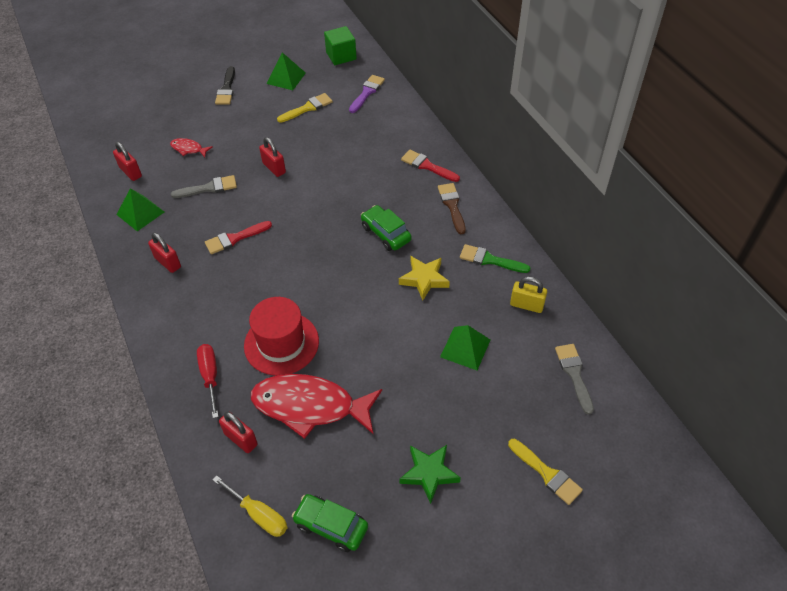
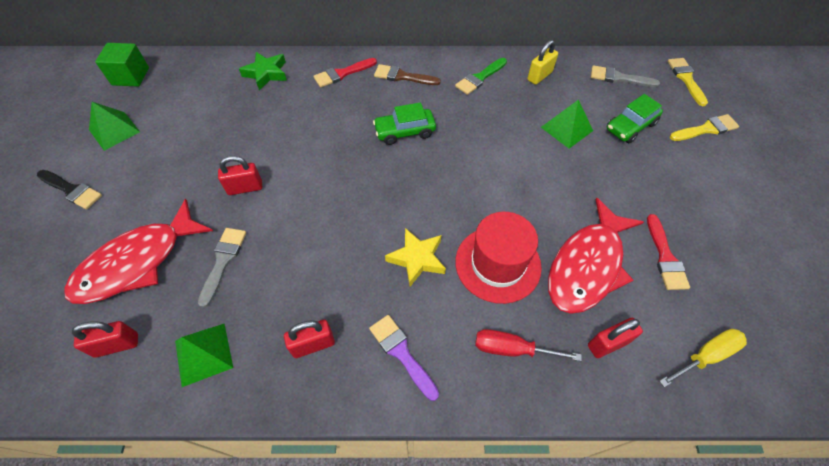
camera: 65 degrees left, 5 degrees up
(188, 149) = (137, 262): red fish -> red fish, size x2.32
(235, 238) = (323, 260): red brush -> red brush (665, 257)
(308, 108) = (181, 129): yellow brush -> yellow brush (686, 79)
(331, 526) = (729, 295): green car -> green car (630, 127)
(367, 92) = (205, 77): purple brush -> purple brush (401, 353)
(424, 279) = (477, 126): yellow star -> yellow star (417, 259)
(429, 473) = (689, 201): green star -> green star (266, 73)

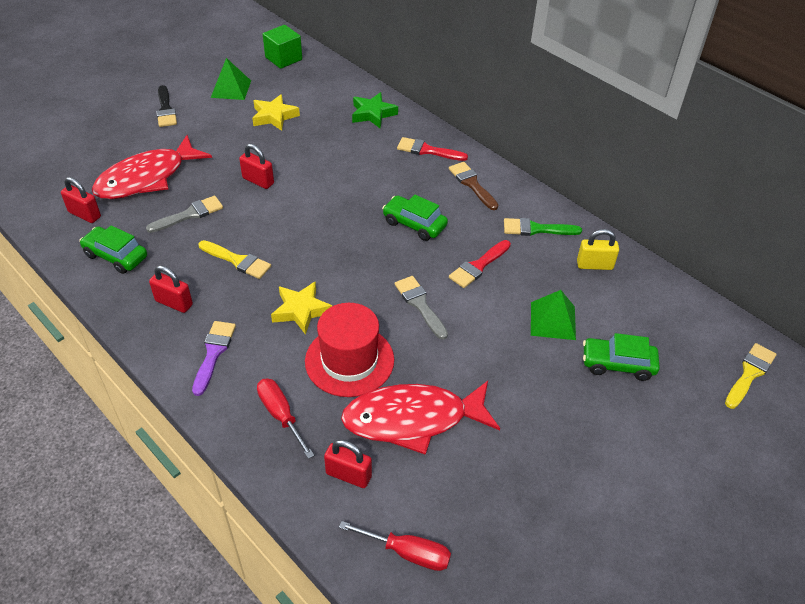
camera: 45 degrees right, 10 degrees down
(137, 262) = (147, 178): red fish -> red fish turned 45 degrees counterclockwise
(187, 127) = (274, 116): none -> yellow star
(203, 354) = (116, 256): green pyramid -> green car
(619, 78) = (674, 321): grey brush -> grey brush (420, 304)
(665, 257) = (485, 471): red brush -> red brush (478, 266)
(706, 129) = (696, 425): yellow brush -> yellow brush (237, 261)
(706, 356) = (408, 553): yellow screwdriver -> red screwdriver

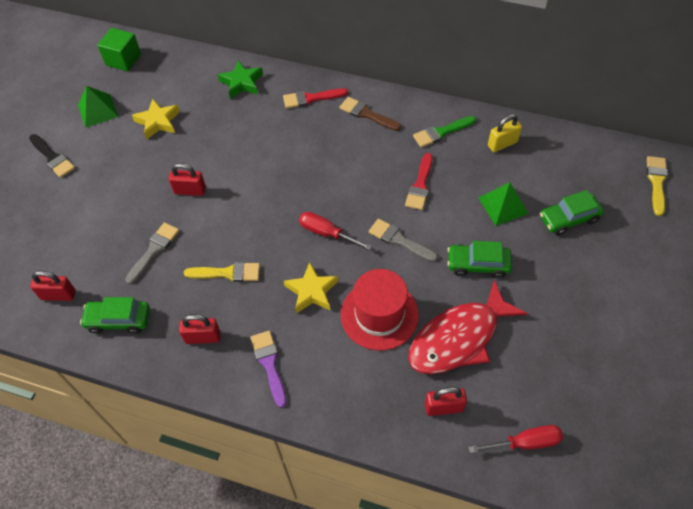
camera: 25 degrees left, 10 degrees up
(147, 178) = (88, 233): red fish -> none
(281, 415) = (360, 387): red screwdriver -> red screwdriver (326, 233)
(414, 224) = (347, 171): green car -> green car (478, 265)

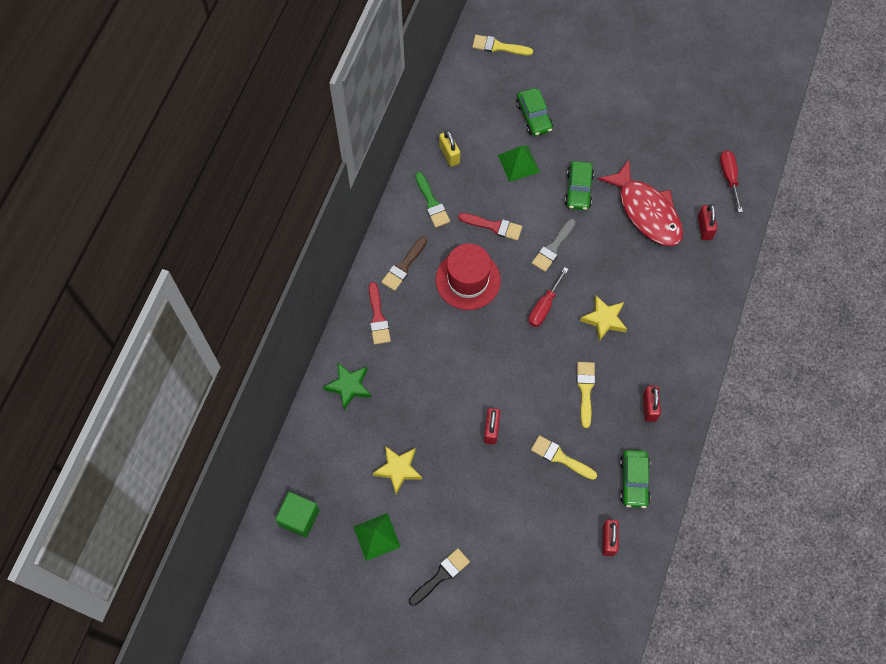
camera: 90 degrees left, 10 degrees up
(154, 250) = (560, 457): grey brush -> yellow brush
(269, 364) = (672, 353): purple brush -> none
(379, 315) = (626, 268): red hat -> red hat (468, 280)

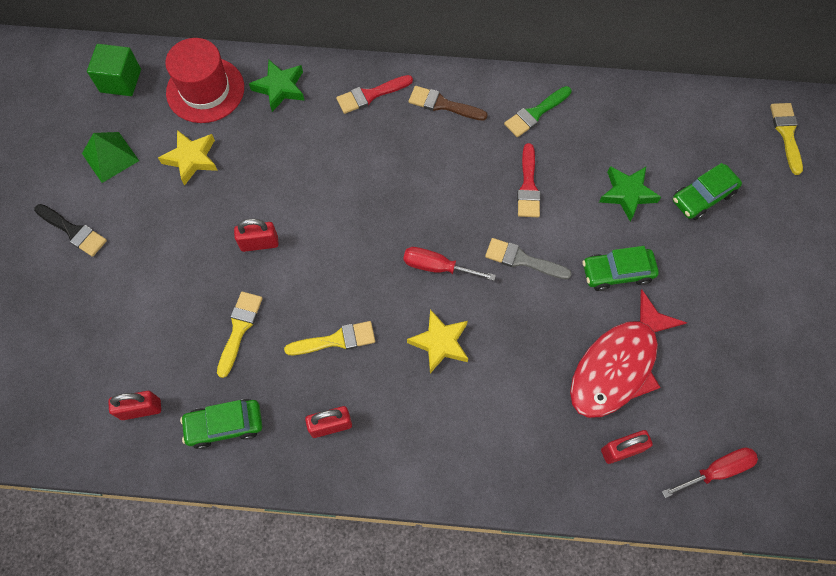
camera: 75 degrees right, 0 degrees up
(449, 154) = (608, 116): yellow padlock -> none
(468, 280) = (446, 174): red hat -> red hat (205, 90)
(518, 163) = (627, 194): green pyramid -> green star

